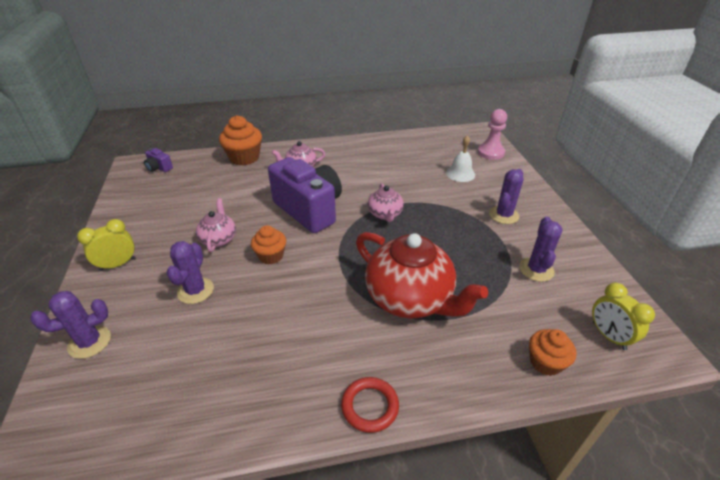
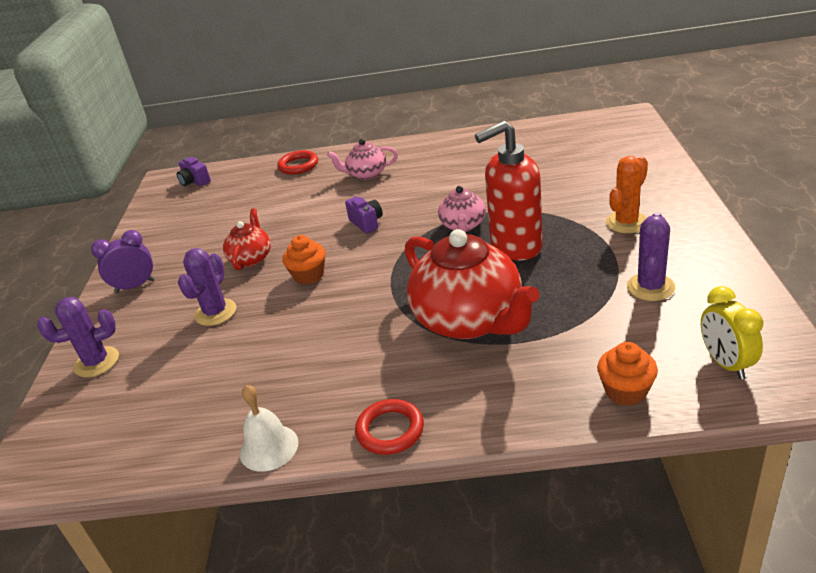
camera: 15 degrees right, 5 degrees down
(118, 264) = (135, 286): yellow clock -> purple clock
(219, 239) = (251, 258): pink teapot -> red teapot
(244, 158) = (298, 165): orange cupcake -> red ring
(309, 210) = (366, 223): purple camera -> purple camera, size x0.40
(429, 233) = (515, 246): none -> red soap dispenser
(460, 174) = (581, 173): white bell -> white bell (269, 447)
(490, 152) = (634, 143): pink pawn -> none
(503, 215) = (626, 222): purple cactus -> orange cactus

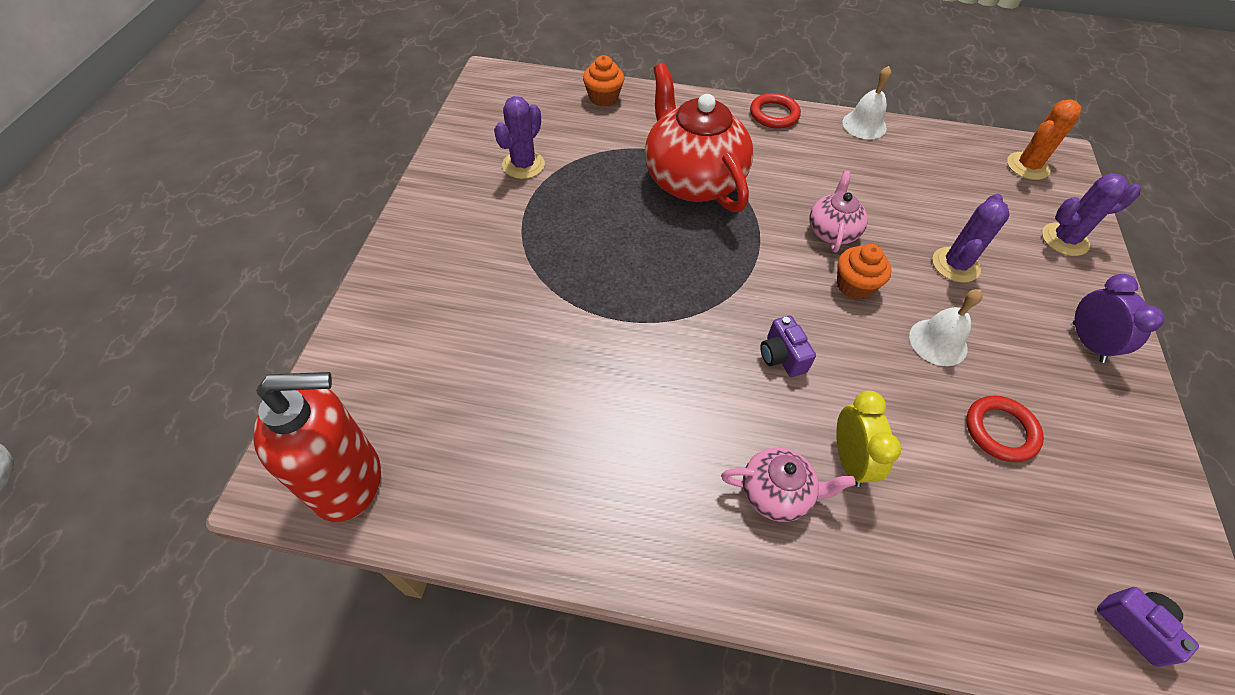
camera: 175 degrees left, 20 degrees up
(135, 286) = (1087, 342): purple clock -> purple clock turned 90 degrees counterclockwise
(251, 258) = (938, 342): red teapot -> white bell
(298, 165) = (913, 592): red ring -> red ring (1000, 431)
(463, 226) = (658, 304): pink teapot -> pink teapot (832, 231)
(515, 246) = (613, 250): red soap dispenser -> red soap dispenser (348, 481)
(626, 222) = (482, 244): orange cactus -> orange cactus (1027, 166)
(725, 363) = (525, 96): yellow clock -> yellow clock (849, 460)

